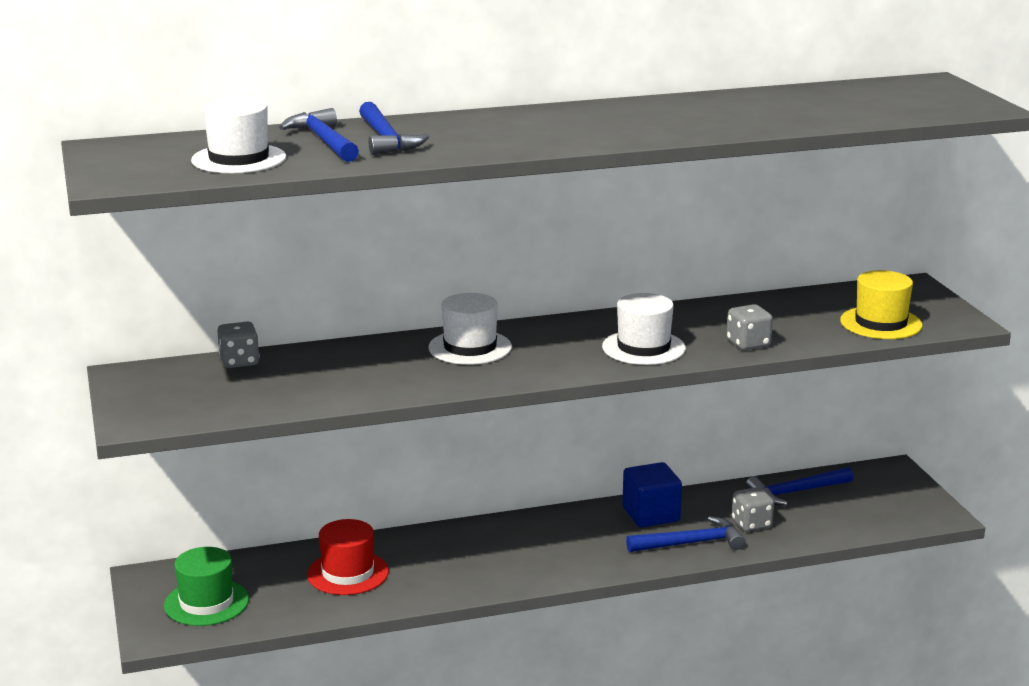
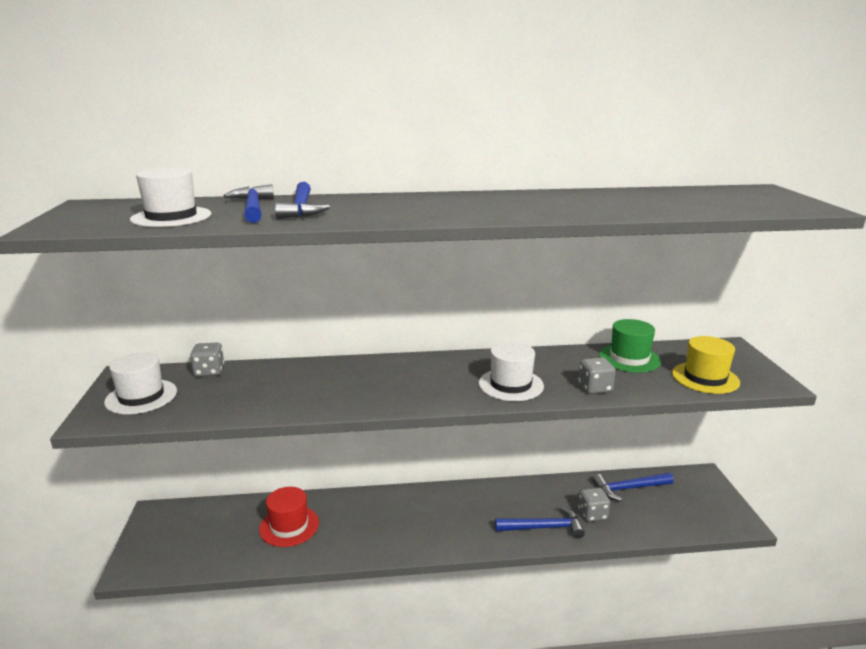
camera: 10 degrees right, 0 degrees up
(206, 602) = (181, 541): green hat -> green hat (629, 358)
(470, 347) = (379, 373): white hat -> white hat (141, 396)
(651, 515) = (519, 497): blue cube -> none

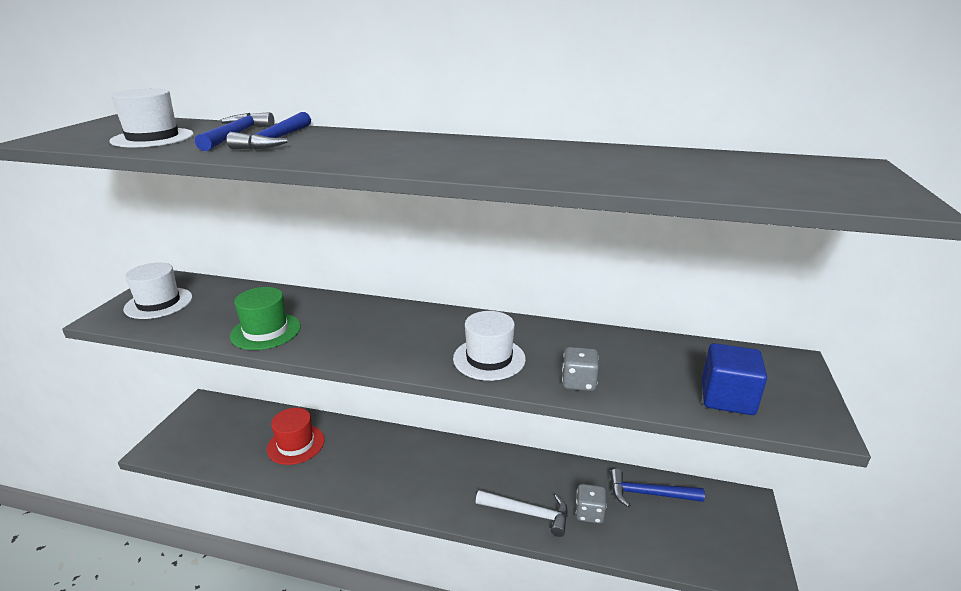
camera: 20 degrees right, 5 degrees up
(209, 371) = (231, 289): grey dice -> none
(544, 528) = (528, 513): blue hammer -> white hammer
(629, 358) = (650, 353): green hat -> green hat (266, 331)
(705, 378) = (727, 398): yellow hat -> blue cube

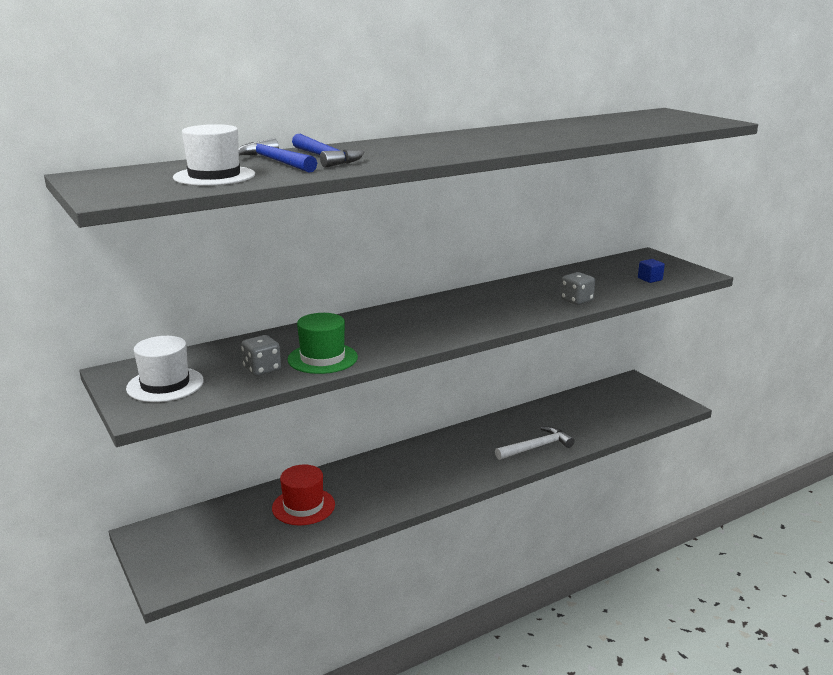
camera: 45 degrees left, 5 degrees down
(489, 358) = (508, 310): white hat -> none
(589, 513) = (568, 428): grey dice -> grey dice (262, 369)
(648, 494) = (582, 402): blue hammer -> none
(727, 398) = (650, 279): blue cube -> blue cube, size x0.54

